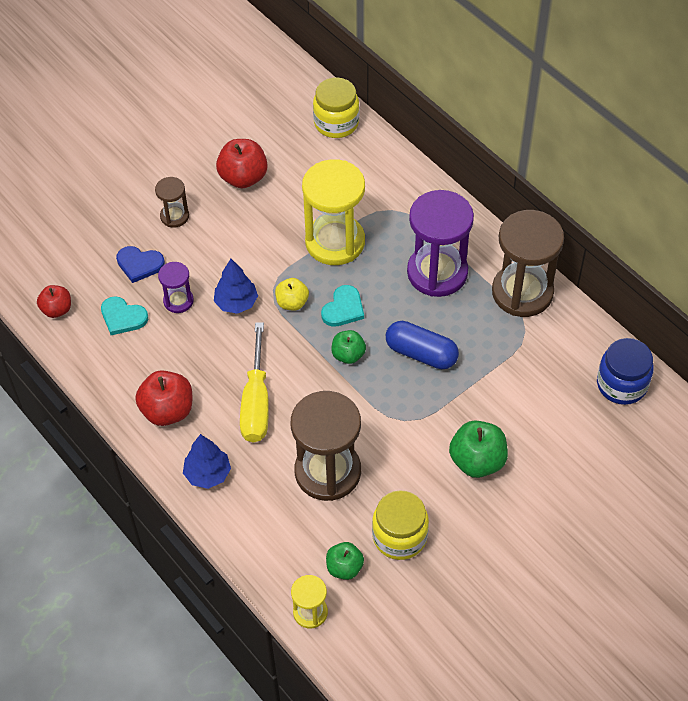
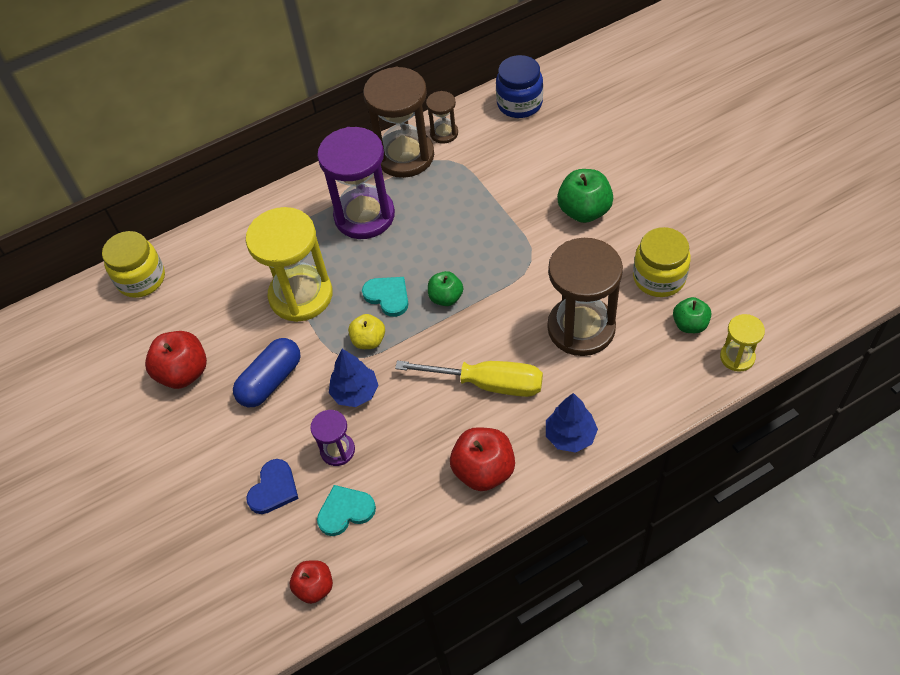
camera: 75 degrees left, 0 degrees up
(123, 317) = (345, 511): turquoise heart -> turquoise heart turned 150 degrees counterclockwise
(174, 216) = (215, 447): brown hourglass -> brown hourglass (444, 133)
(421, 353) = (457, 239): blue capsule -> blue capsule (271, 381)

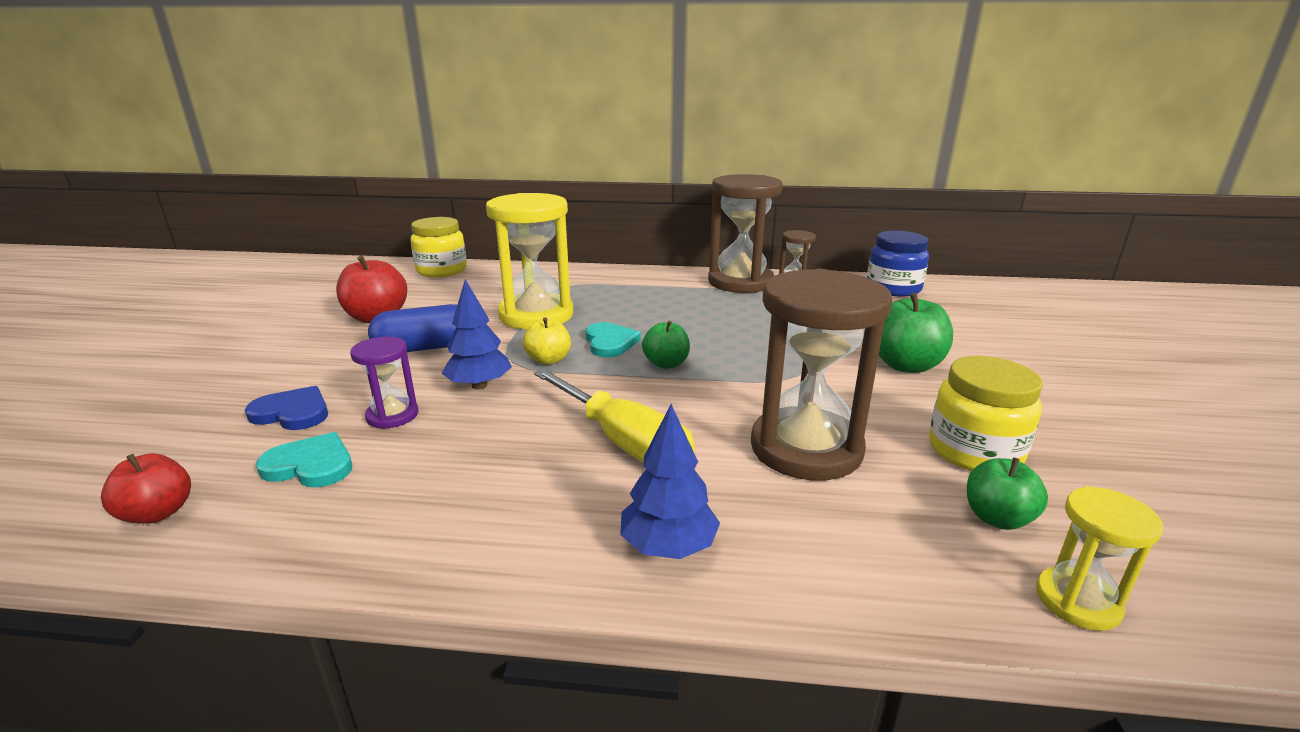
camera: 30 degrees right, 30 degrees down
(273, 489) = (292, 412): blue heart -> blue heart turned 135 degrees counterclockwise
(364, 216) = (658, 297): purple hourglass -> none
(484, 470) = (505, 517): red apple -> none

